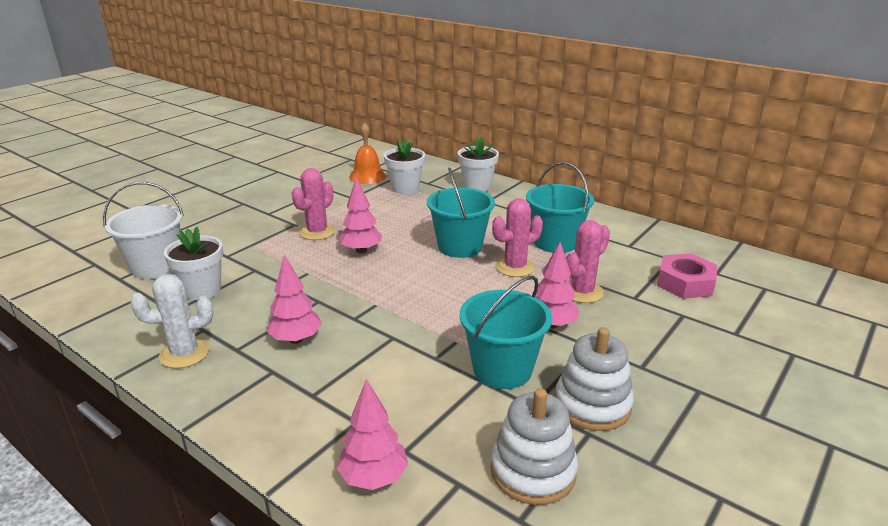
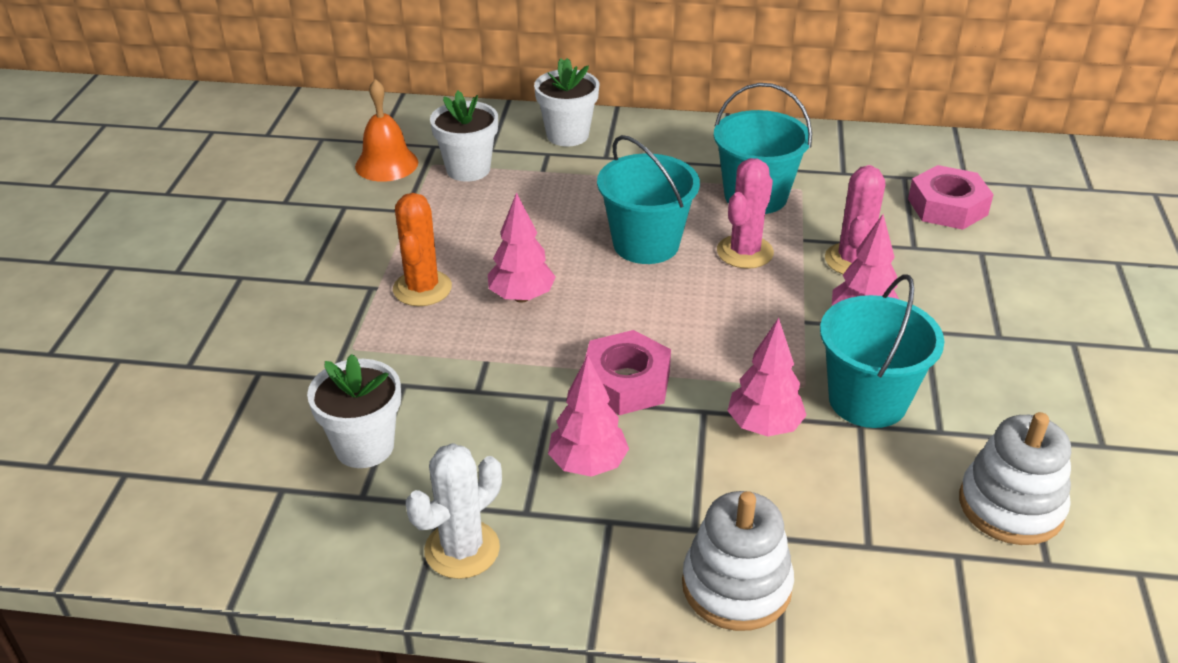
camera: 30 degrees left, 10 degrees up
(156, 267) = (239, 438): white bucket -> none
(317, 232) = (422, 288): pink cactus -> orange cactus
(366, 308) = (626, 382): none -> pink nut
(374, 478) = (870, 592): pink tree -> pink tree (764, 426)
(592, 404) = (994, 403): white stacking toy -> white stacking toy (736, 586)

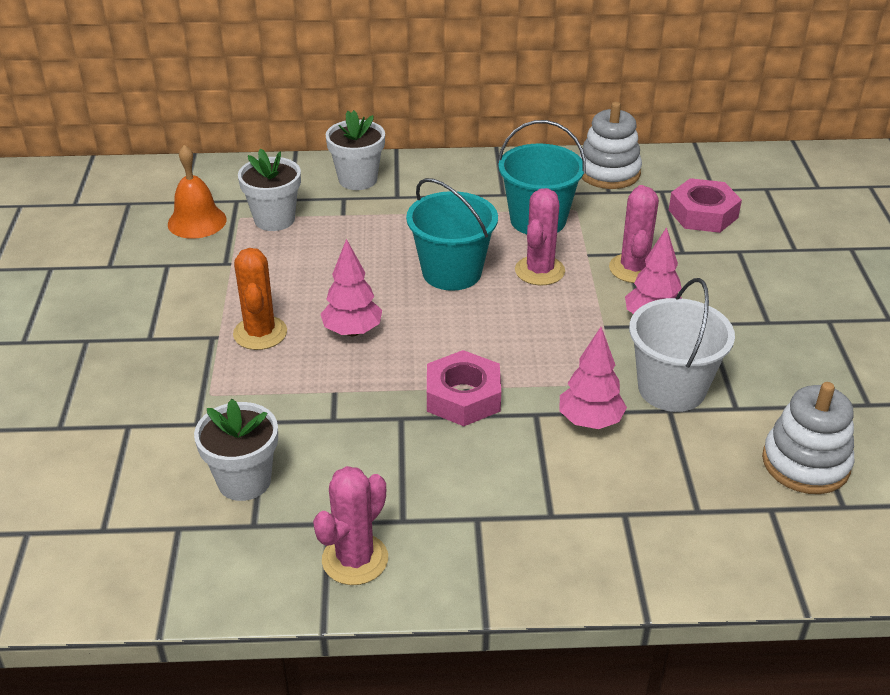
camera: 10 degrees left, 0 degrees up
(462, 549) = (355, 559): white cactus -> pink cactus
(588, 465) = (447, 472): pink tree -> none
(736, 586) = (597, 559): white stacking toy -> white stacking toy (608, 172)
(867, 400) = (671, 388): turquoise bucket -> white bucket

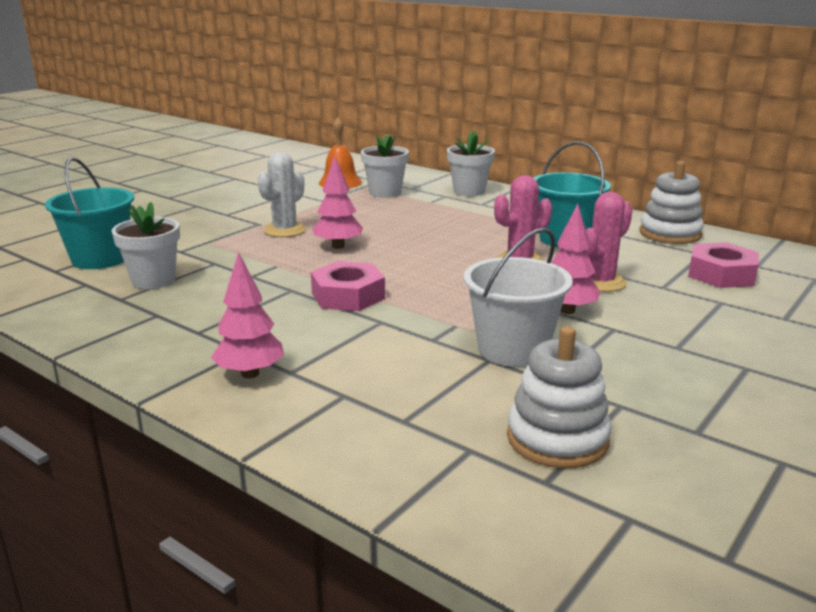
camera: 40 degrees right, 15 degrees down
(260, 333) = (285, 230): orange cactus -> white cactus
(355, 559) = (136, 335): pink cactus -> none
(452, 272) = (453, 243): turquoise bucket -> turquoise bucket (100, 259)
(590, 421) = (413, 340): pink tree -> pink tree (250, 374)

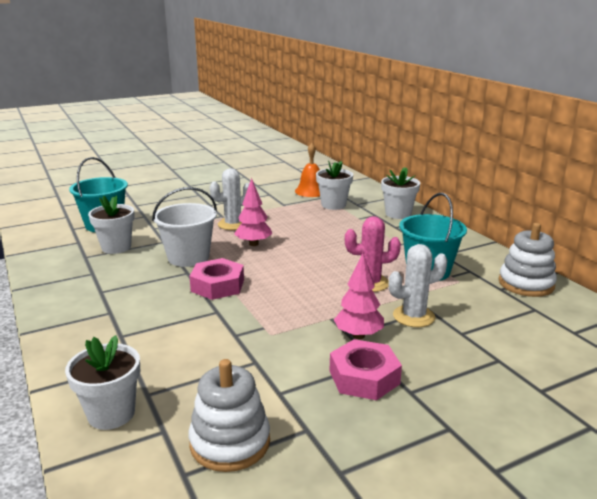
camera: 25 degrees right, 0 degrees up
(250, 374) = (97, 330): pink tree -> none
(385, 451) = (111, 413): none -> white flower pot
(513, 349) = (281, 358): white bucket -> white bucket (188, 257)
(601, 282) = (413, 316): pink cactus -> white cactus
(721, 274) = (529, 333): pink nut -> pink nut (364, 377)

